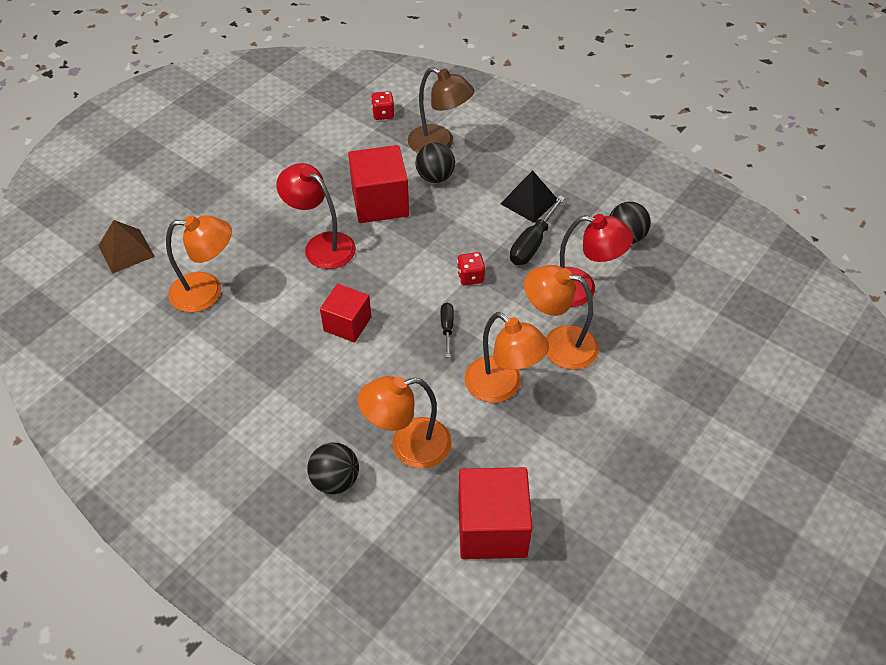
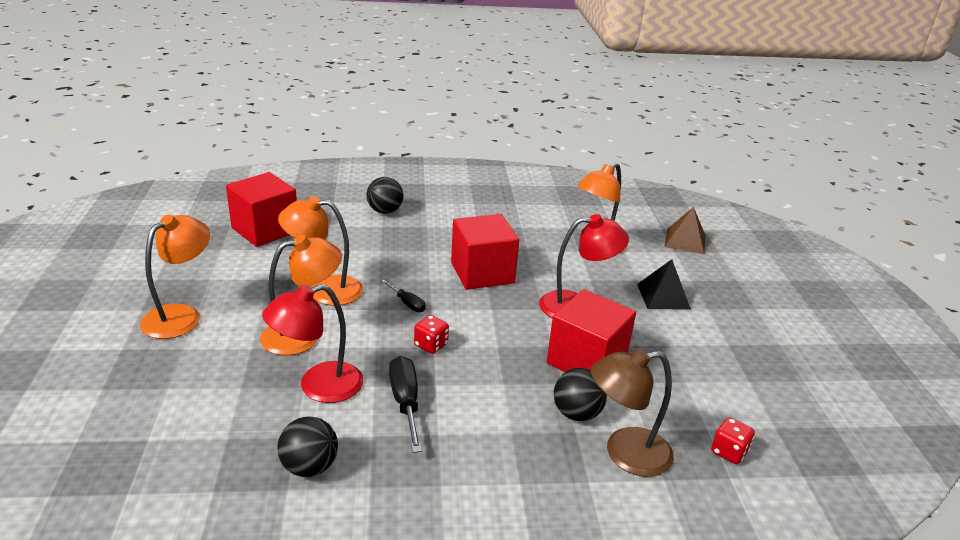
camera: 135 degrees right, 20 degrees down
(347, 324) = (482, 273): red cube -> red cube, size x1.56
(408, 446) = (358, 239): orange lamp -> orange lamp (181, 316)
(529, 201) = (454, 445): black pyramid -> black pyramid (663, 296)

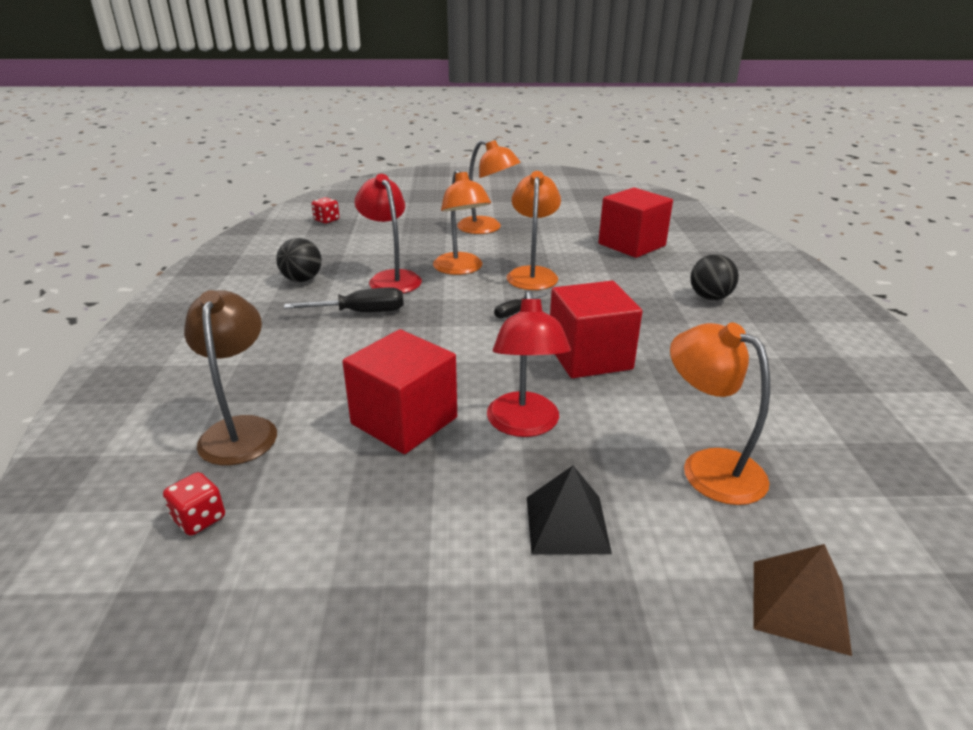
camera: 95 degrees right, 0 degrees up
(431, 345) = (443, 324): red dice -> red dice (326, 220)
(576, 413) = (314, 403): black ball -> none

